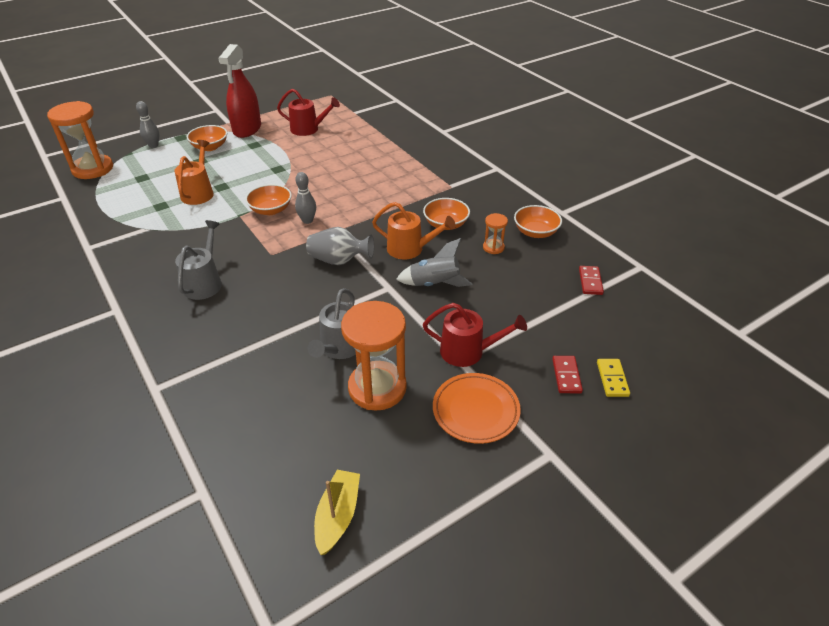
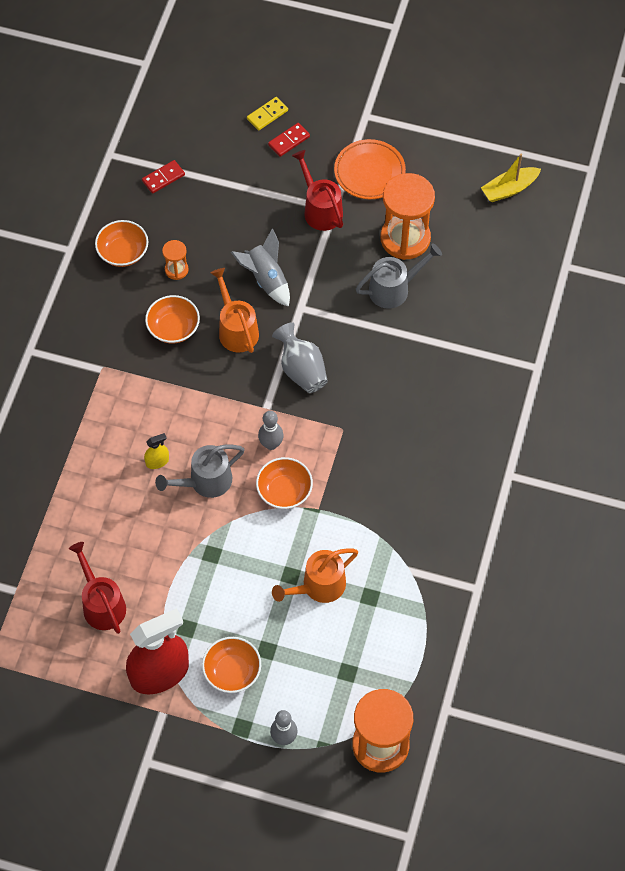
camera: 130 degrees left, 20 degrees up
(204, 282) = (422, 444): grey watering can -> grey watering can (205, 482)
(360, 177) = (157, 461): none -> yellow spray bottle

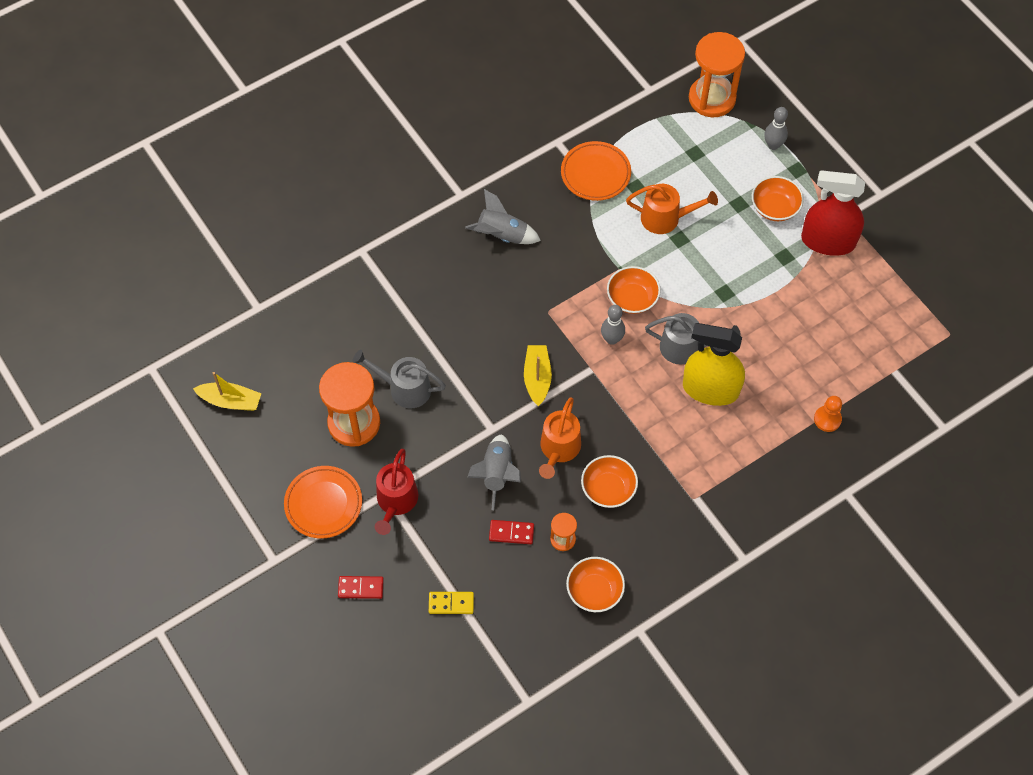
camera: 140 degrees left, 0 degrees up
(43, 506) = (827, 419): none -> orange pawn
(101, 604) = (835, 316): red watering can -> none
(157, 461) = (710, 389): yellow spray bottle -> yellow spray bottle, size x2.41
(163, 178) = (500, 638): red domino -> red domino (511, 533)
(267, 115) = (354, 629): yellow domino -> yellow domino (451, 603)
(301, 370) = (537, 378): grey vase -> yellow boat
(416, 583) = (595, 173): none -> orange plate
(440, 465) = (502, 235): none -> grey rocket

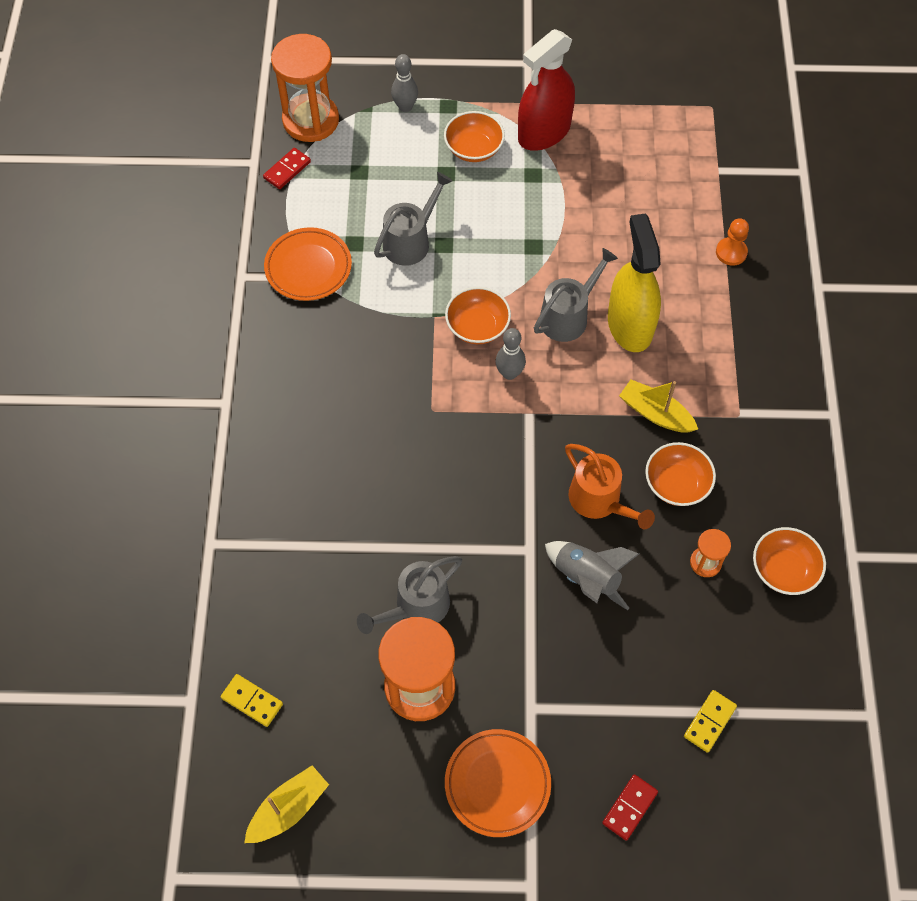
camera: 55 degrees left, 0 degrees up
(280, 339) = (252, 701): none -> yellow domino
(396, 502) = (549, 703): red watering can -> none
(502, 235) = (307, 395): grey rocket -> none
(511, 533) = (665, 608): red domino -> red domino (287, 170)
(537, 378) = (502, 469): yellow boat -> yellow boat (655, 413)
(666, 218) = (411, 241): orange watering can -> grey watering can
(710, 389) = (630, 325): yellow spray bottle -> yellow spray bottle turned 120 degrees clockwise

